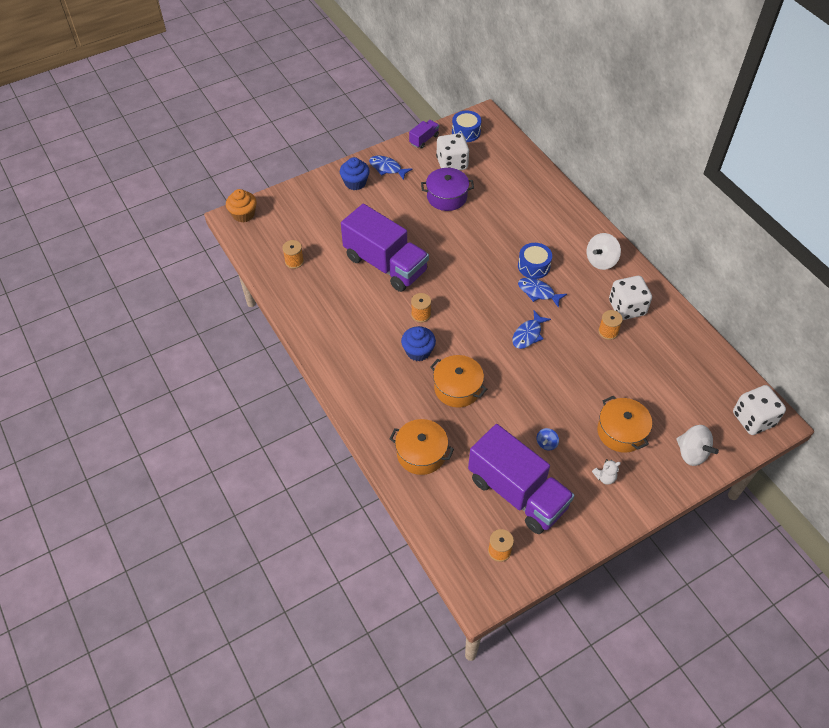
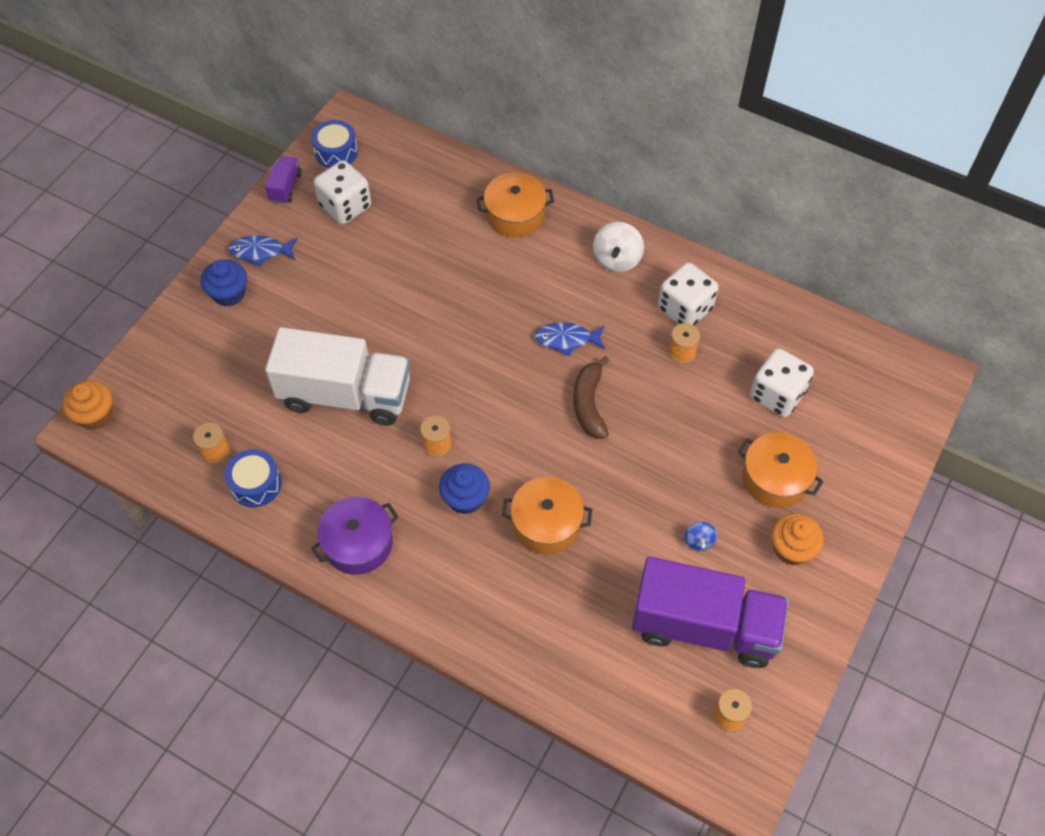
camera: 30 degrees left, 5 degrees up
(385, 264) = (345, 395): purple truck -> white truck
(421, 453) = (556, 638): orange pot -> orange pot (515, 215)
(447, 197) = (368, 258): purple pot -> purple pot (358, 543)
(528, 334) = (589, 404): blue fish -> brown banana
(533, 266) = (539, 306): blue drum -> blue drum (256, 484)
(605, 477) = (792, 548): white teddy bear -> orange cupcake
(691, 453) = (868, 463): white spinning top -> none
(753, 419) = (908, 384): white dice -> white dice (776, 395)

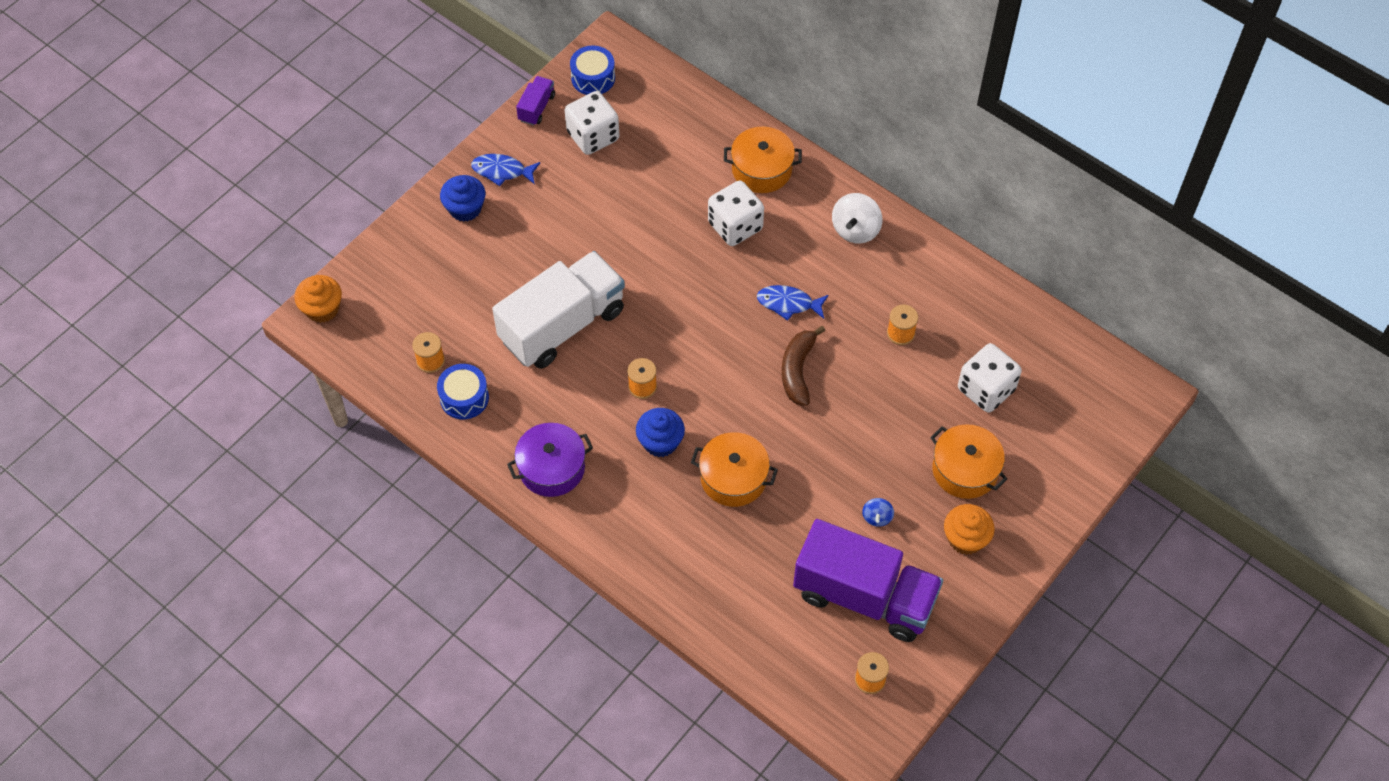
camera: 10 degrees right, 0 degrees up
(345, 395) = (562, 325): white truck -> white truck turned 60 degrees counterclockwise
(685, 309) = (913, 290): white dice -> white dice (735, 226)

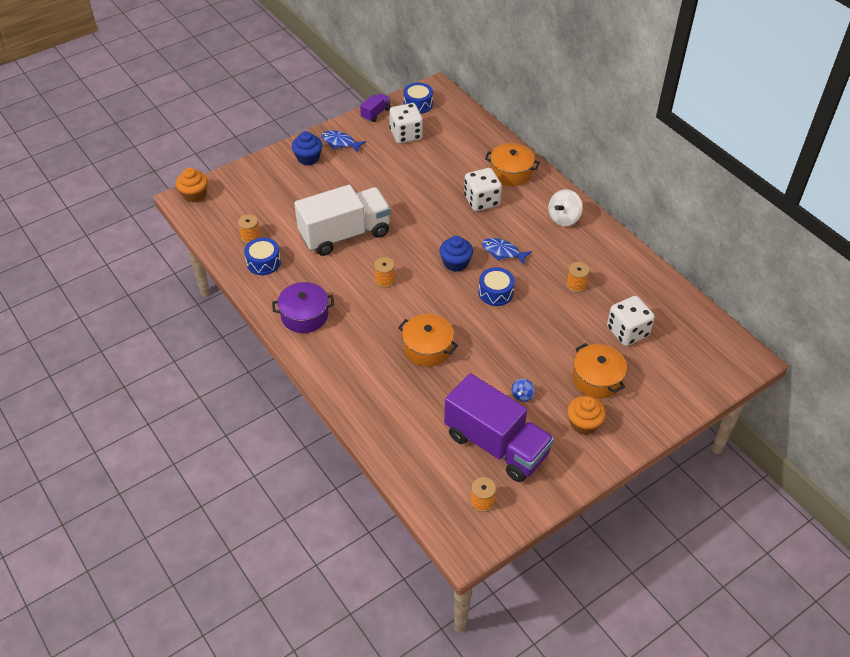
camera: 15 degrees right, 10 degrees down
(660, 442) = (384, 315): blue cupcake -> blue cupcake (455, 263)
(797, 370) = (495, 292): brown banana -> blue drum

